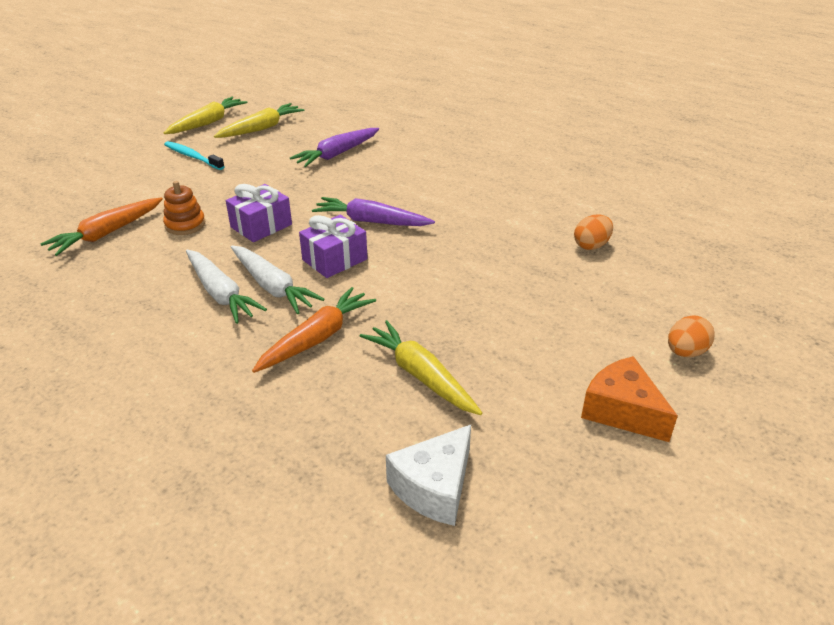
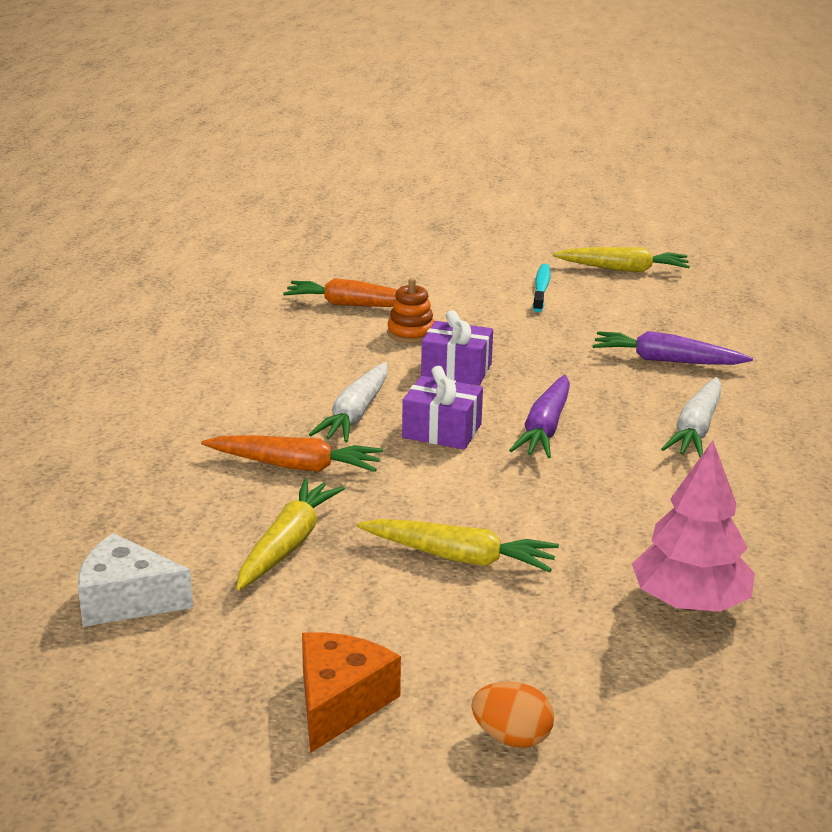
camera: 60 degrees right, 10 degrees down
(221, 294) = (317, 392): white carrot -> white carrot (696, 429)
(261, 128) = (657, 300): yellow carrot -> yellow carrot (459, 557)
(371, 221) = (545, 428): purple carrot -> purple carrot turned 150 degrees counterclockwise
(591, 245) = (689, 602): orange egg -> pink tree

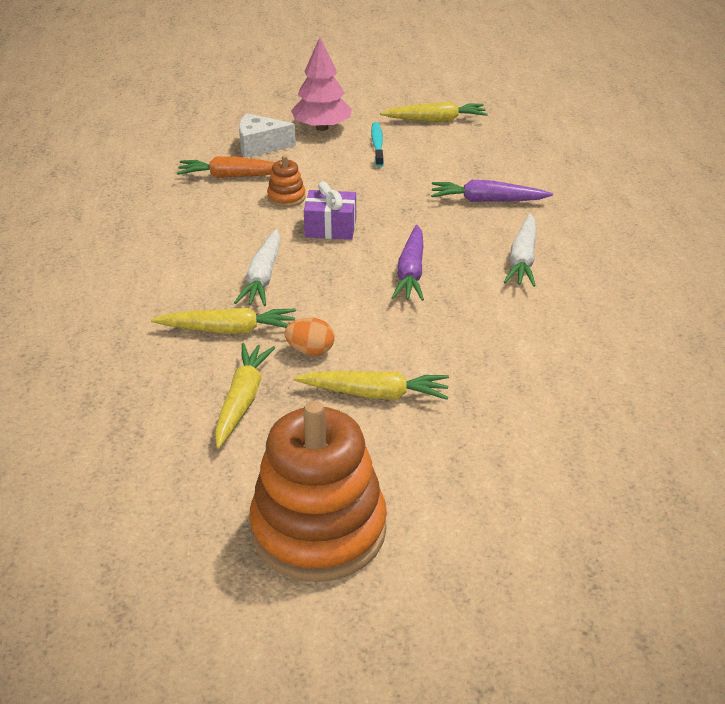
camera: 10 degrees left, 10 degrees up
(126, 600) = (131, 467): white cheese -> white cheese (260, 146)
(295, 466) = (228, 330): orange carrot -> yellow carrot
(340, 702) = (318, 530): orange cheese -> orange stacking toy
(442, 431) = (333, 284): purple gift -> none
(511, 737) = (450, 539): orange egg -> orange egg (310, 351)
(689, 602) = (550, 409): pink tree -> pink tree (322, 128)

